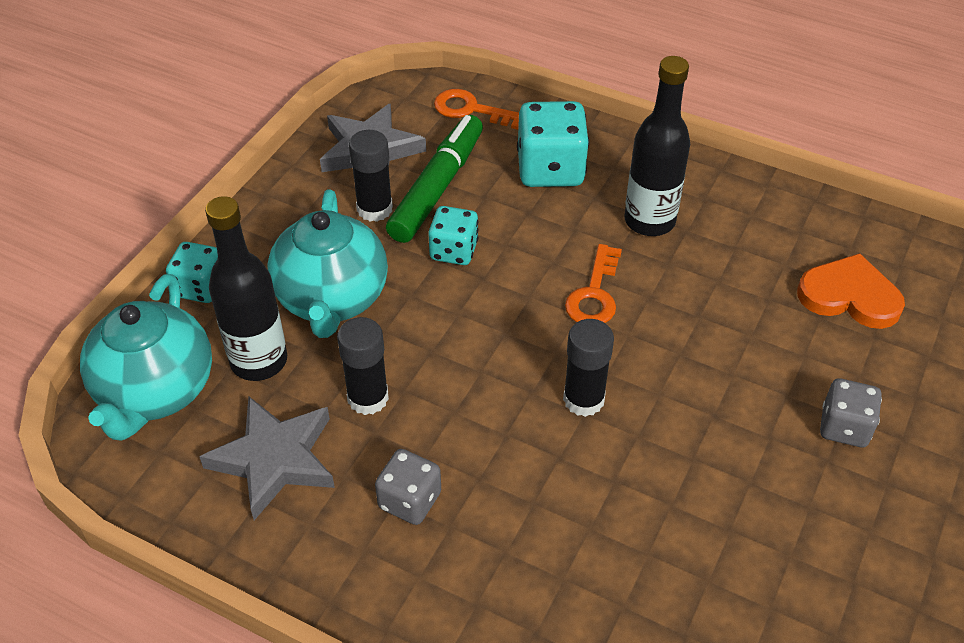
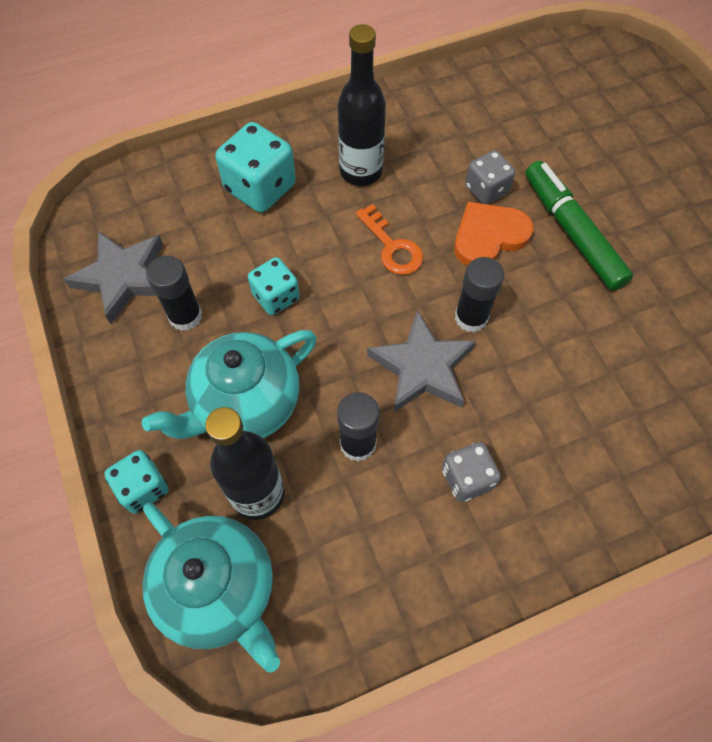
camera: 50 degrees left, 15 degrees up
(274, 459) = (359, 544): grey star -> grey star (422, 367)
(332, 299) = (245, 404): turquoise teapot -> turquoise teapot turned 105 degrees clockwise
(437, 188) = (206, 264): green marker -> green marker (572, 232)
(471, 110) = (153, 189): orange key -> none
(844, 427) = (602, 205): grey dice -> grey dice (486, 190)
(849, 296) = (514, 126): orange heart -> orange heart (488, 236)

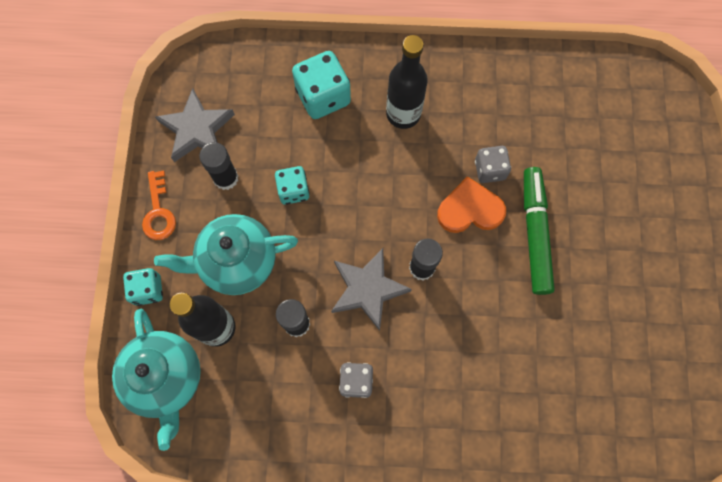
camera: 25 degrees right, 10 degrees up
(392, 247) = (394, 187): orange key -> orange key (158, 212)

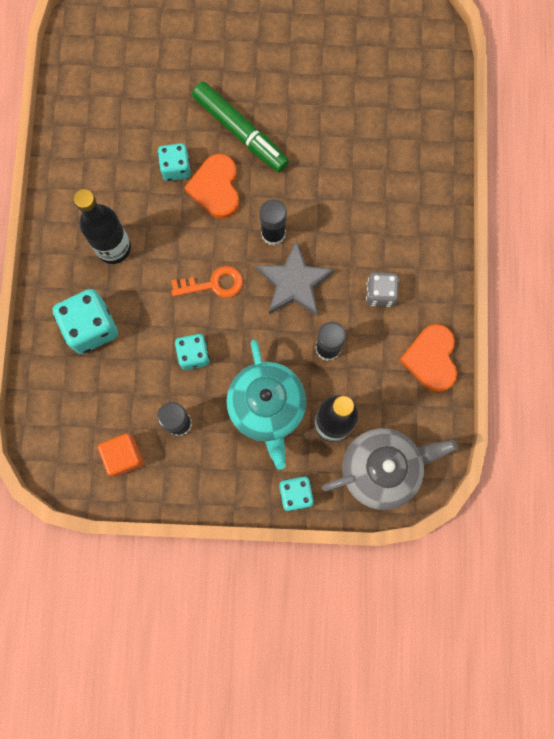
camera: 90 degrees left, 5 degrees up
(158, 212) = (214, 490): orange key -> orange key (213, 284)
(166, 378) = (381, 469): turquoise teapot -> grey teapot
(197, 129) = (124, 456): grey star -> orange cube
(282, 436) = (431, 359): none -> orange heart
(489, 170) = (176, 168): grey dice -> turquoise dice
(534, 233) = (240, 131): green marker -> green marker turned 135 degrees counterclockwise

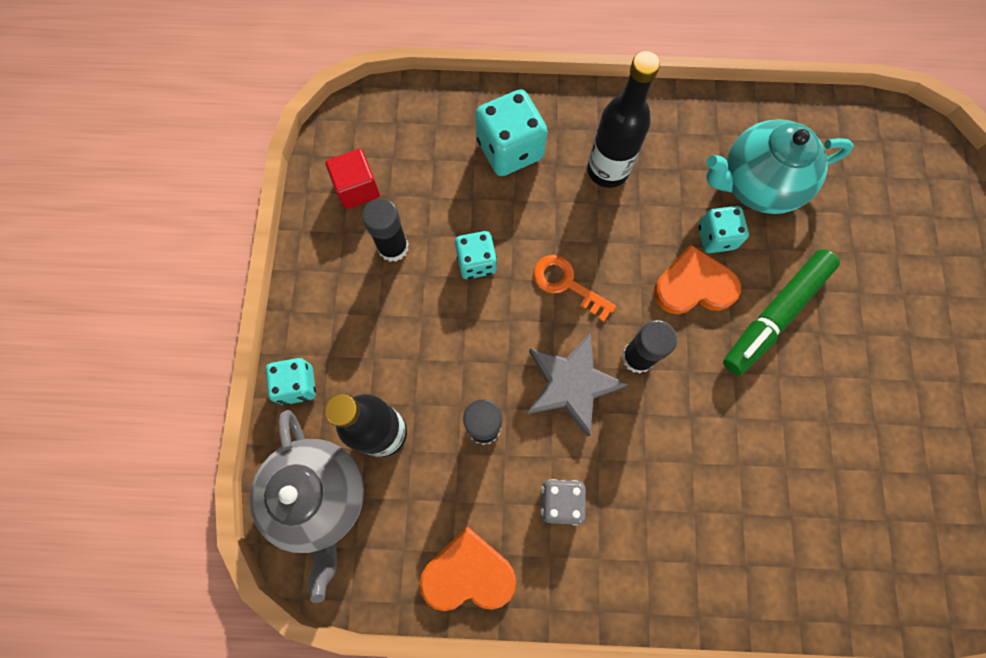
camera: 90 degrees right, 5 degrees down
(124, 456) = (357, 188): orange cube -> red cube
(213, 284) = (566, 284): orange key -> orange key turned 135 degrees clockwise
(267, 407) = (408, 350): turquoise teapot -> turquoise teapot (757, 185)

